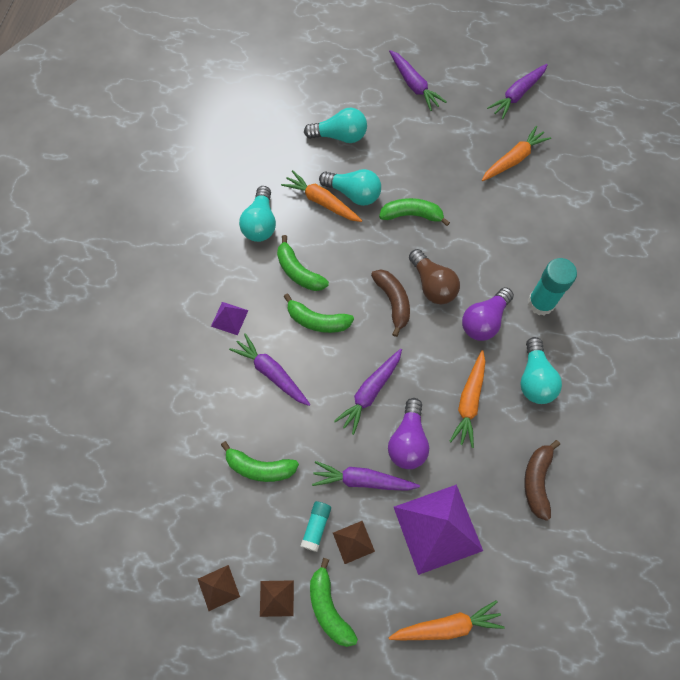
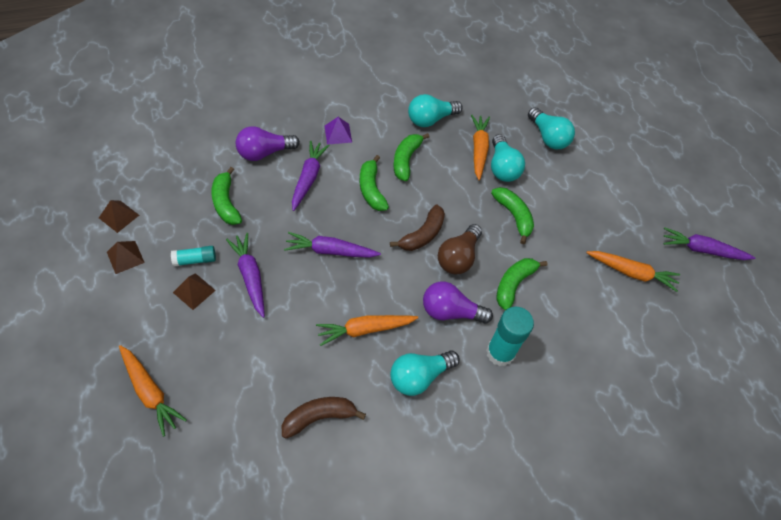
camera: 55 degrees right, 10 degrees down
(329, 607) = (131, 296): green banana -> green banana (514, 284)
(408, 441) = (302, 296): purple light bulb -> purple light bulb (264, 153)
(414, 85) = (640, 168): purple carrot -> none
(438, 528) = (234, 350): purple pyramid -> none

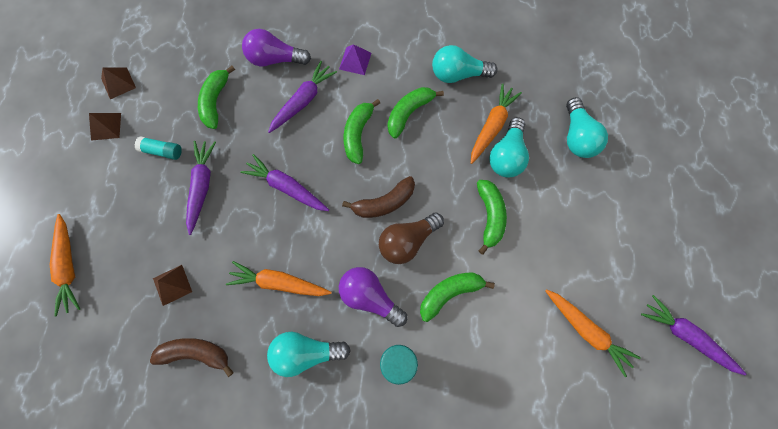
camera: 30 degrees right, 15 degrees up
(194, 291) = (147, 182): brown pyramid -> brown pyramid (172, 285)

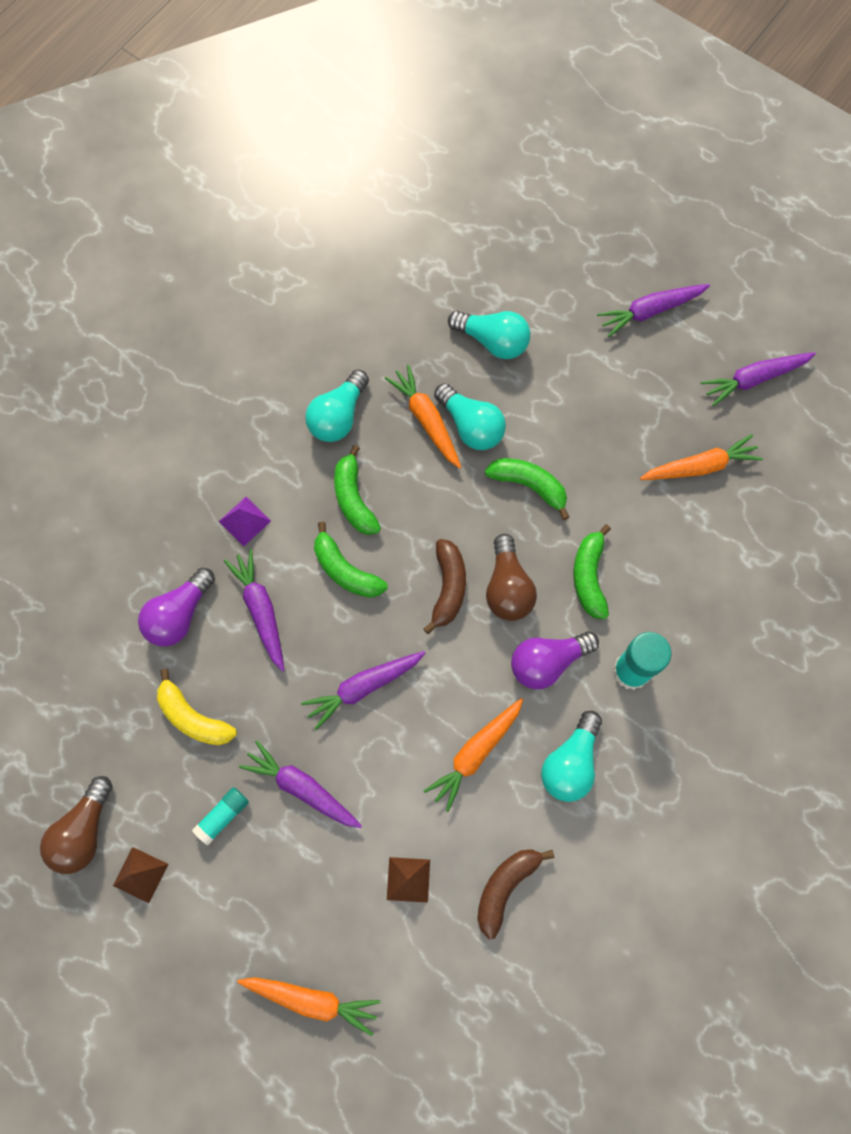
camera: 60 degrees left, 0 degrees up
(118, 83) = (84, 831): brown pyramid -> brown light bulb
(215, 101) = (193, 717): green banana -> yellow banana
(680, 229) = (650, 311): none -> purple carrot

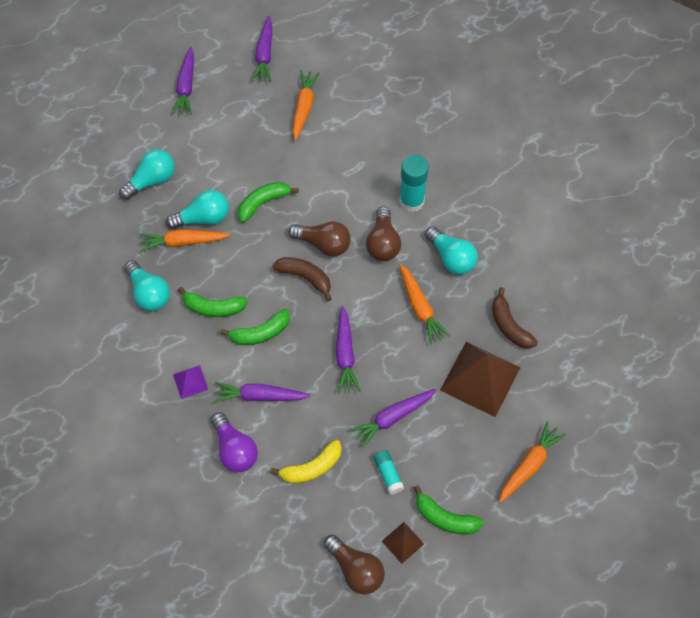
camera: 65 degrees left, 10 degrees down
(408, 879) = (480, 378): brown pyramid -> brown pyramid, size x2.14
(547, 662) = (383, 243): purple light bulb -> brown light bulb
(589, 576) = (341, 197): green banana -> green banana (445, 518)

